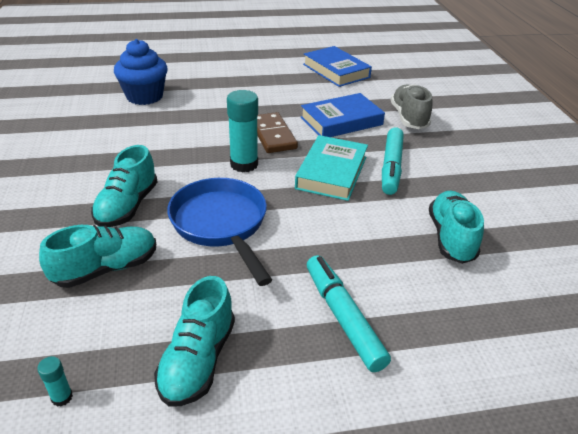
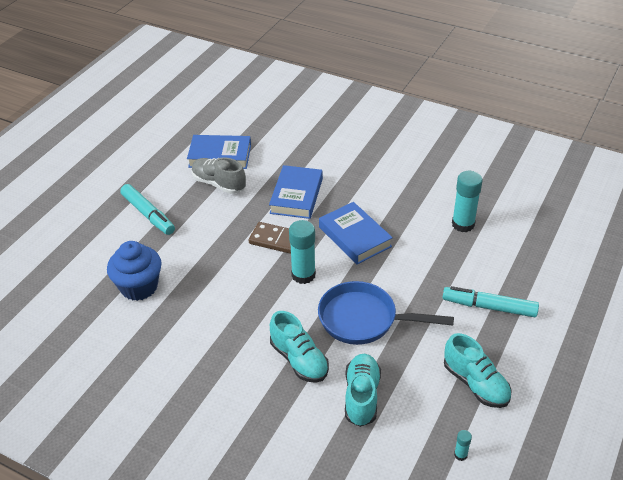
camera: 50 degrees left, 5 degrees up
(332, 172) = (355, 237): turquoise book -> blue book
(391, 167) = (375, 206): turquoise marker -> turquoise marker (148, 214)
(409, 118) = (326, 161): grey shoe -> grey shoe (219, 184)
(451, 237) = (463, 224): turquoise shoe -> turquoise glue stick

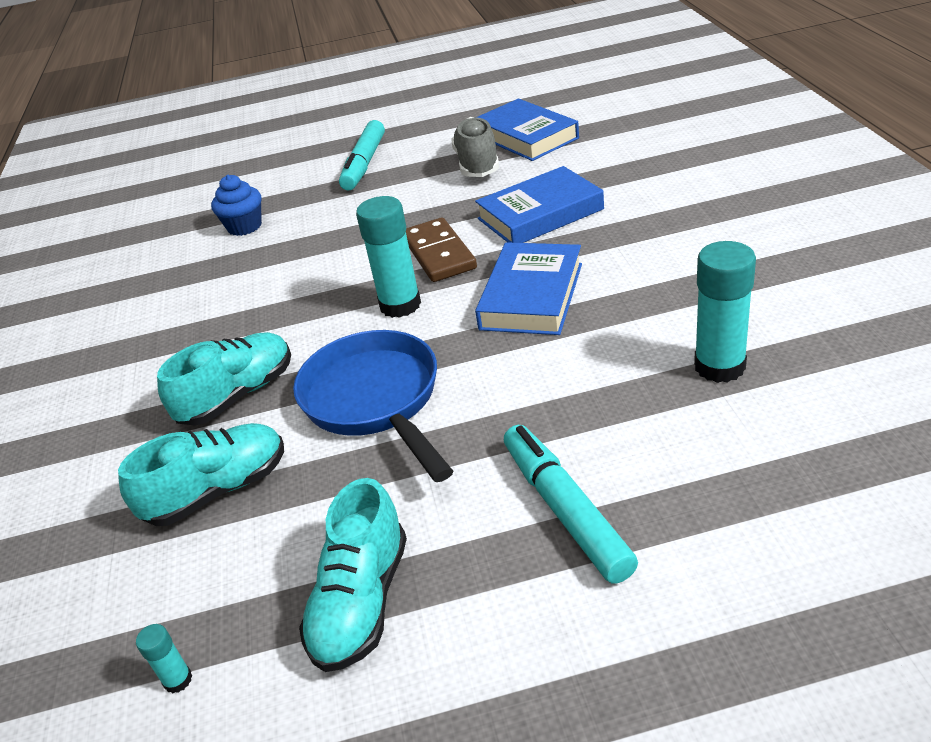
camera: 55 degrees right, 5 degrees down
(139, 287) = (244, 226): blue cupcake -> blue cupcake, size x0.65
(299, 360) = (238, 395): turquoise shoe -> turquoise shoe turned 150 degrees counterclockwise

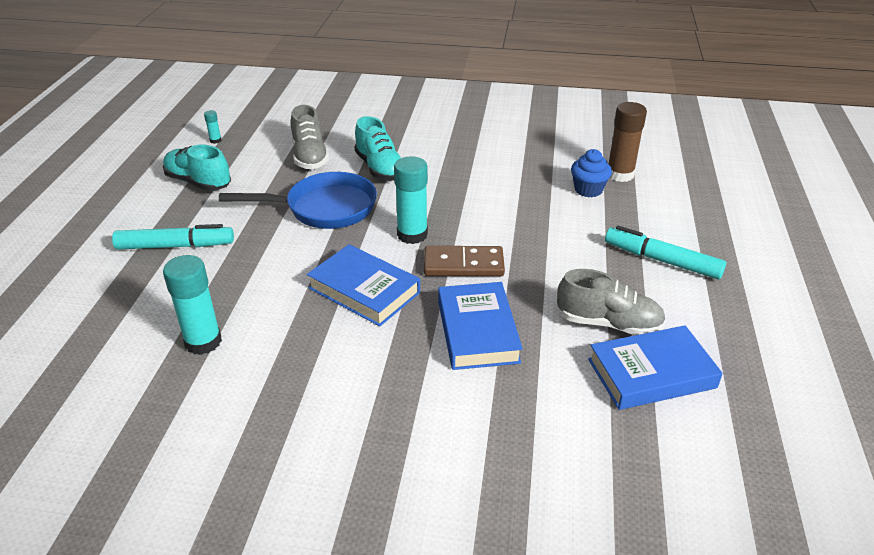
camera: 105 degrees right, 0 degrees up
(202, 217) = (620, 174): none -> brown glue stick
(218, 490) = (310, 156): turquoise shoe -> grey shoe

